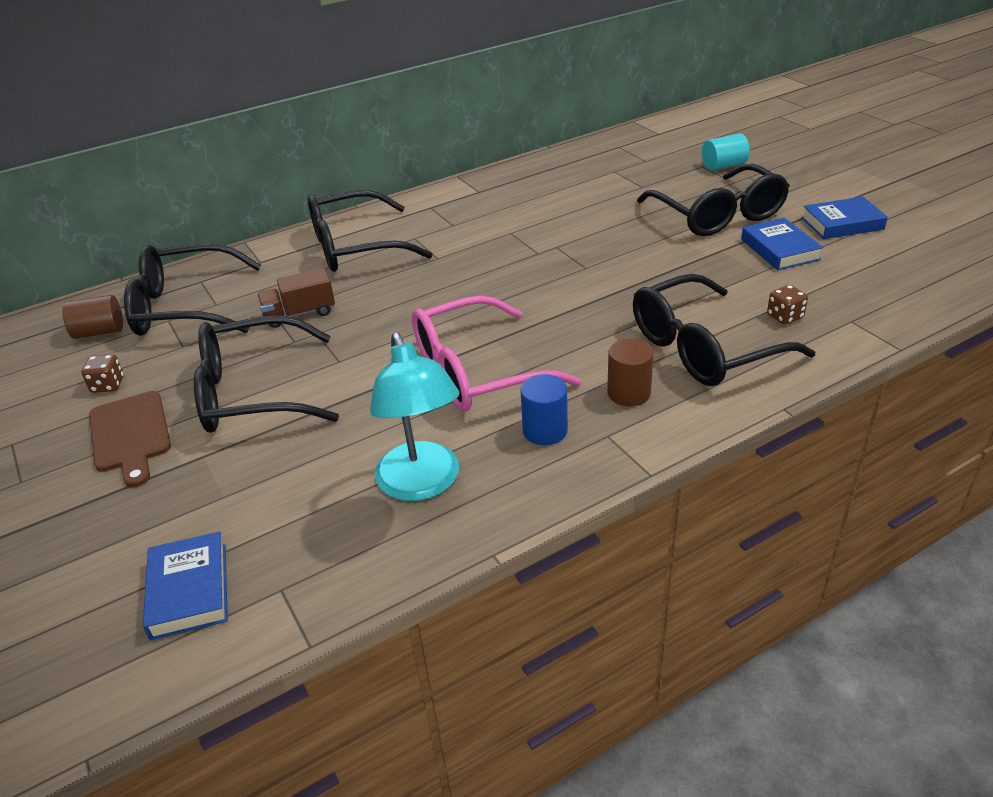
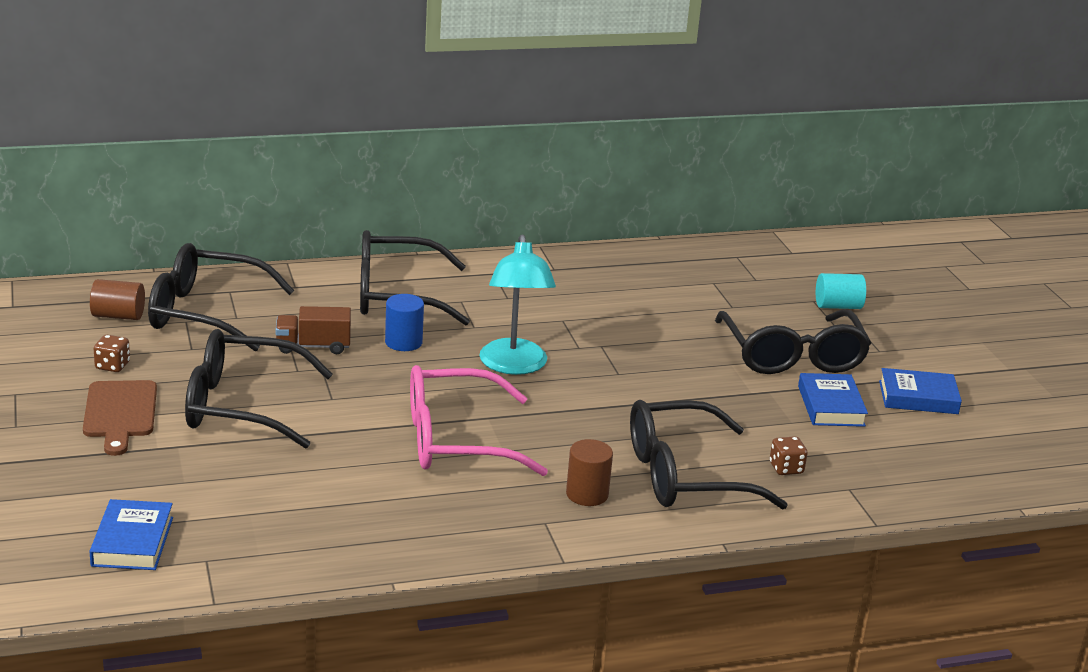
camera: 10 degrees right, 10 degrees down
(422, 484) = (359, 517): turquoise lamp -> turquoise lamp (514, 366)
(545, 430) = (490, 504): blue cylinder -> blue cylinder (403, 342)

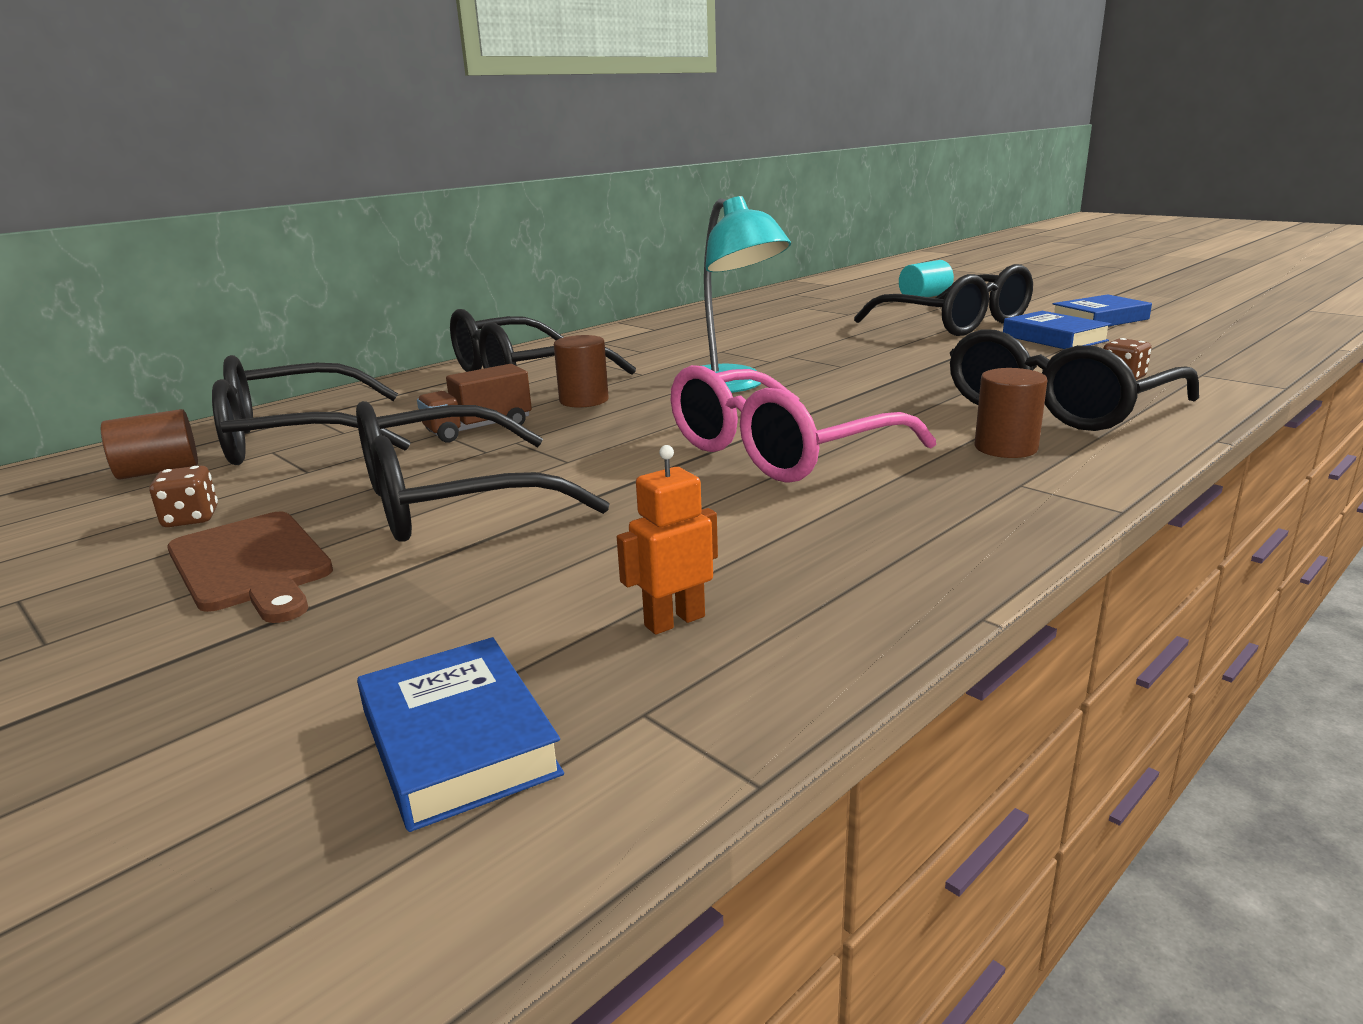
camera: 25 degrees left, 5 degrees down
(265, 526) = (674, 621): none -> orange robot
(403, 342) = (584, 400): blue cylinder -> brown cylinder

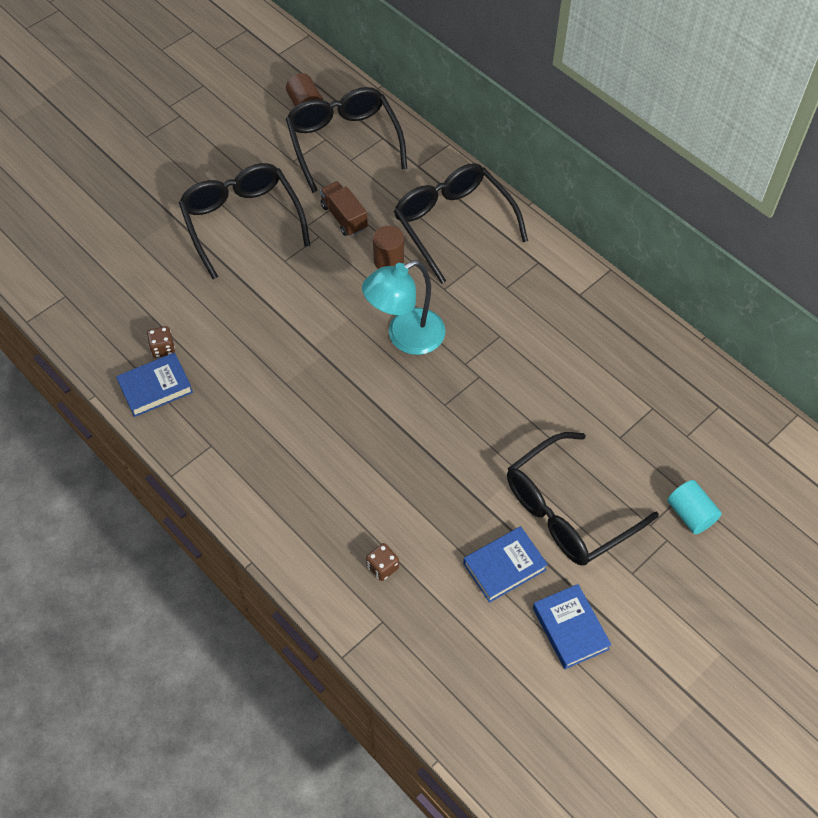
camera: 90 degrees right, 35 degrees up
(191, 518) = (243, 137): brown dice -> brown dice (163, 348)
(252, 565) = (192, 172): brown cutting board -> none
(459, 741) = (63, 253): blue book -> blue book (155, 388)
(674, 621) = (116, 303): orange robot -> none
(778, 451) = (279, 350): pink glasses -> none
(1005, 448) = (261, 454): brown cylinder -> none
(1056, 407) = (326, 504): black glasses -> none

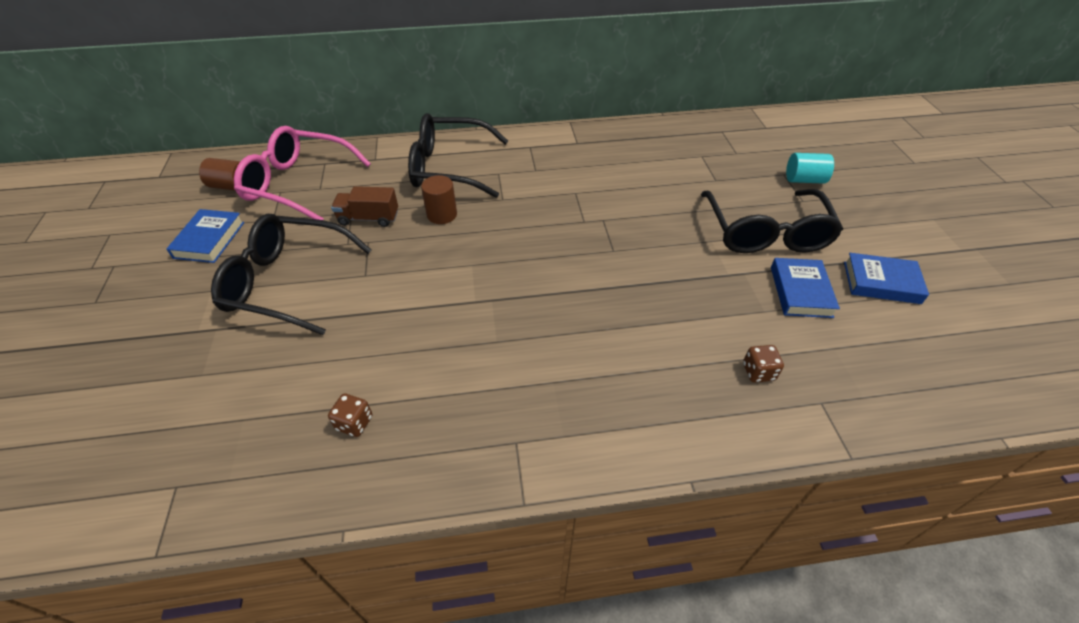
camera: 55 degrees left, 10 degrees down
(155, 388) = (396, 457): blue book -> blue book (209, 240)
(343, 142) = (298, 184): black glasses -> pink glasses
(405, 337) = (526, 241): turquoise lamp -> none

